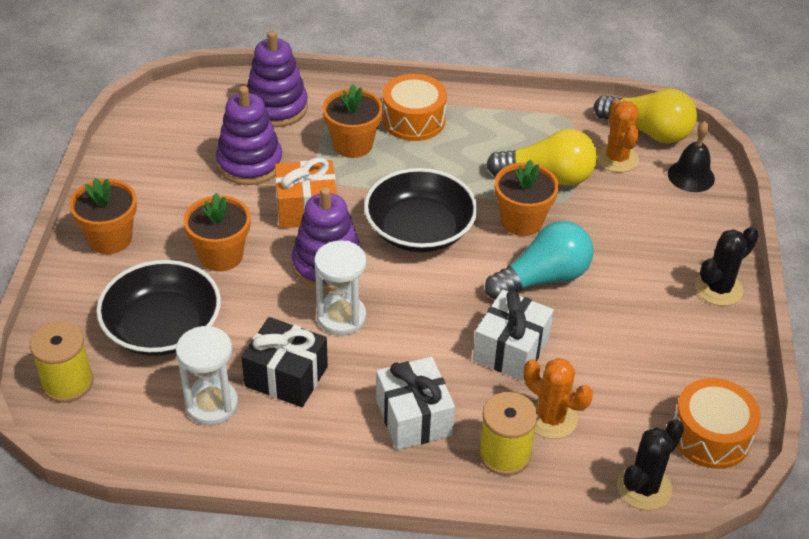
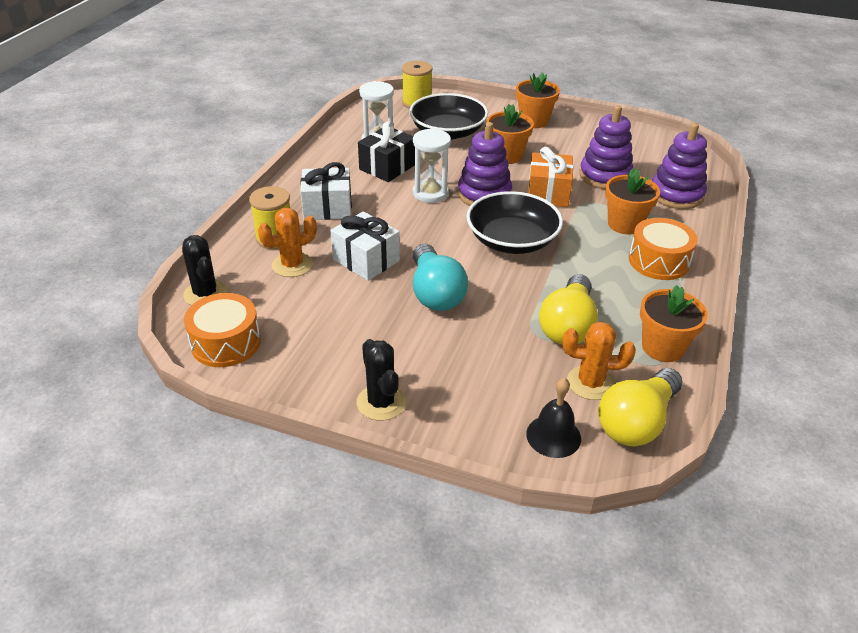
camera: 105 degrees right, 5 degrees down
(521, 221) = (509, 296): orange flower pot -> orange flower pot (662, 347)

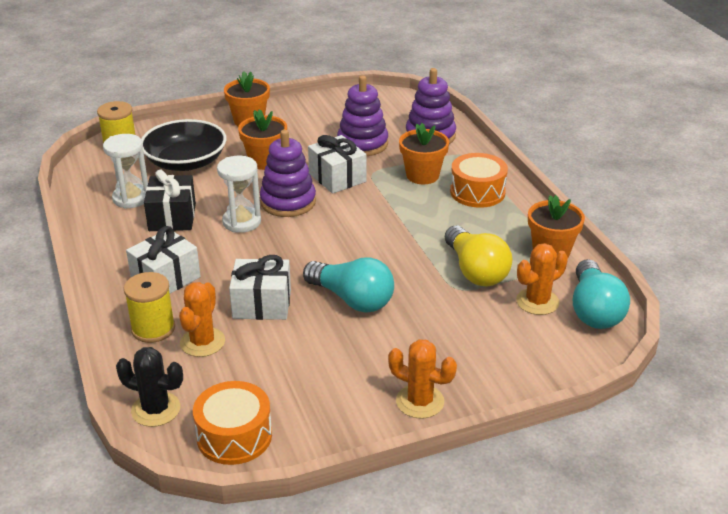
camera: 40 degrees left, 5 degrees down
(381, 402) = (420, 401): black cactus -> orange cactus
(512, 240) = (357, 228): black bowl -> none
(548, 193) = (337, 178): orange gift -> white gift
(553, 436) = (558, 350): black bell -> none
(636, 422) = (594, 310): yellow light bulb -> turquoise light bulb

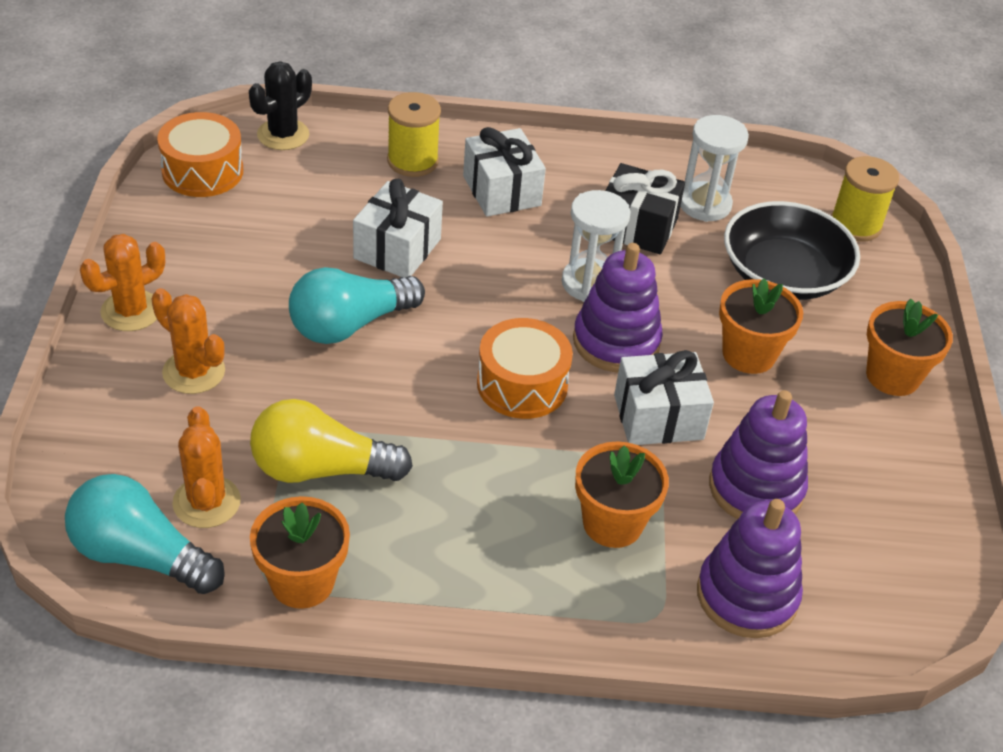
camera: 110 degrees right, 10 degrees up
(202, 342) = (362, 188): orange cactus -> orange cactus (194, 372)
(477, 192) = (522, 573): orange drum -> orange drum (522, 384)

